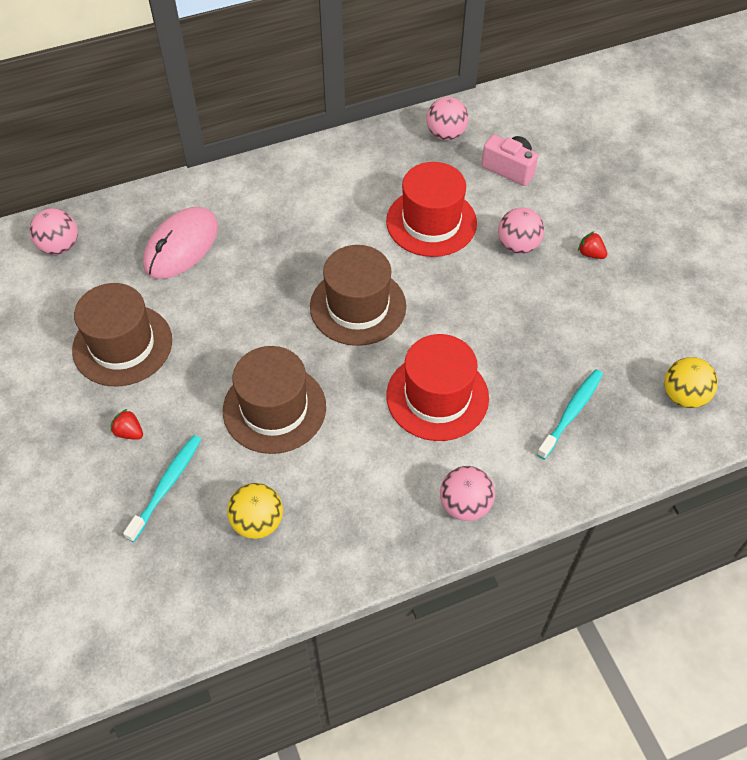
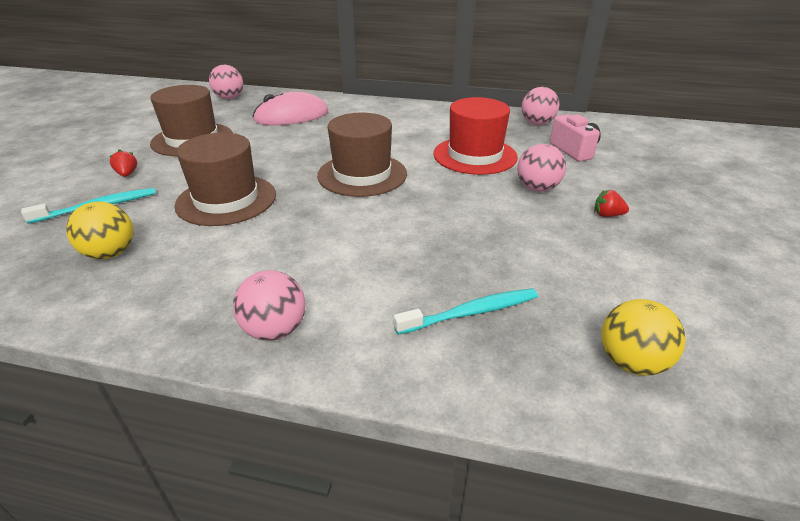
camera: 35 degrees right, 20 degrees down
(437, 396) = (354, 244): red hat -> none
(590, 254) = (607, 215): red strawberry -> red strawberry turned 60 degrees counterclockwise

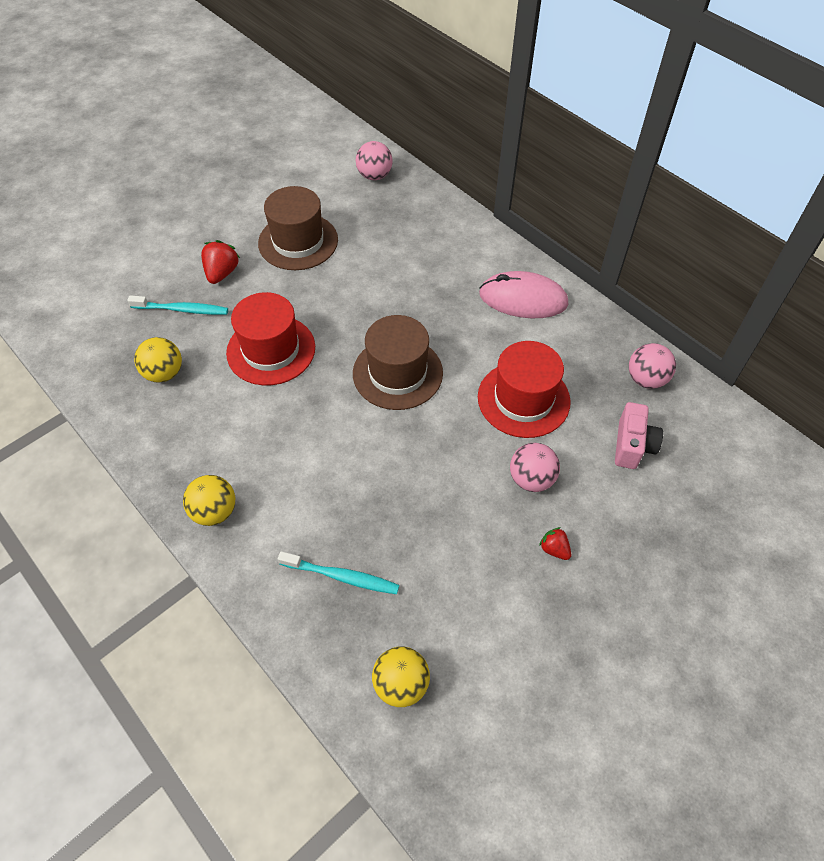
camera: 35 degrees right, 20 degrees up
(127, 174) = (222, 273): red strawberry -> red strawberry, size x1.63
(226, 200) = (271, 350): brown hat -> red hat
(275, 330) = (214, 511): pink ball -> yellow ball
(291, 116) = (408, 240): pink mouse -> pink mouse (523, 299)

